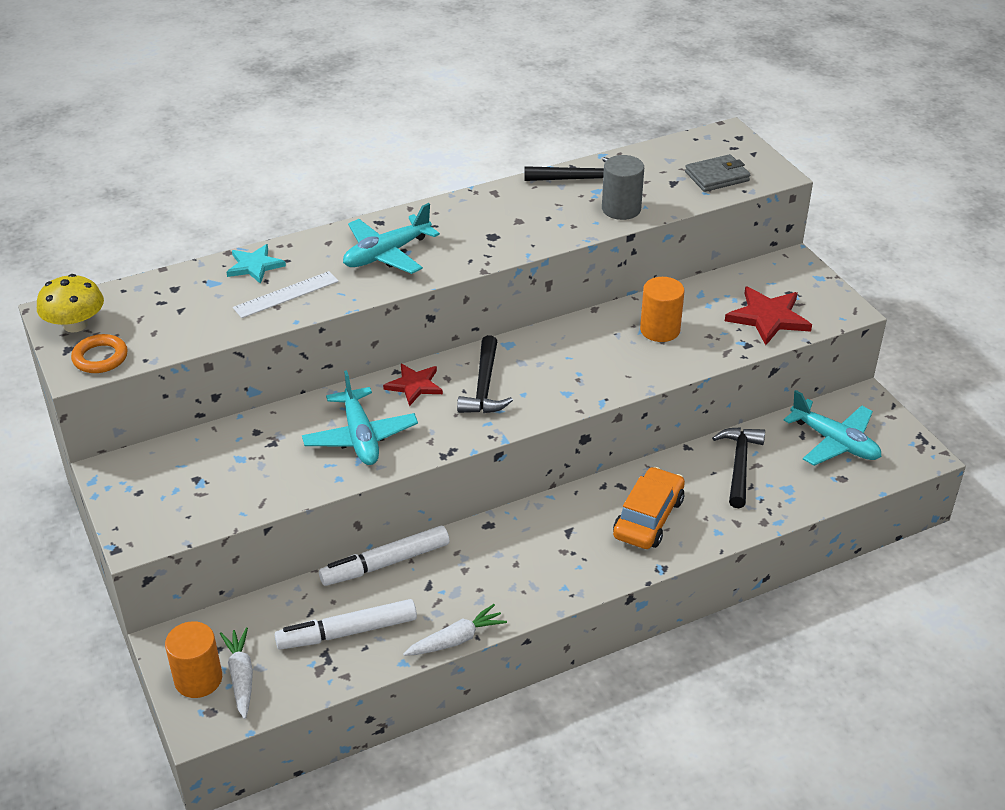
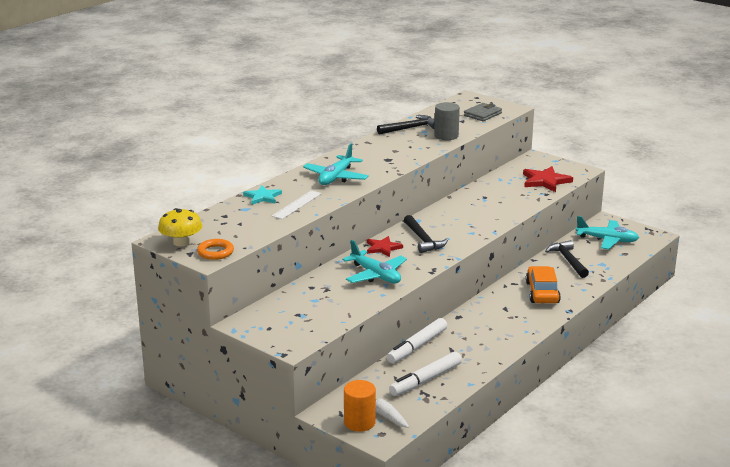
camera: 25 degrees left, 15 degrees down
(456, 639) = (490, 367): white carrot -> none
(660, 330) = (494, 197): orange cylinder -> none

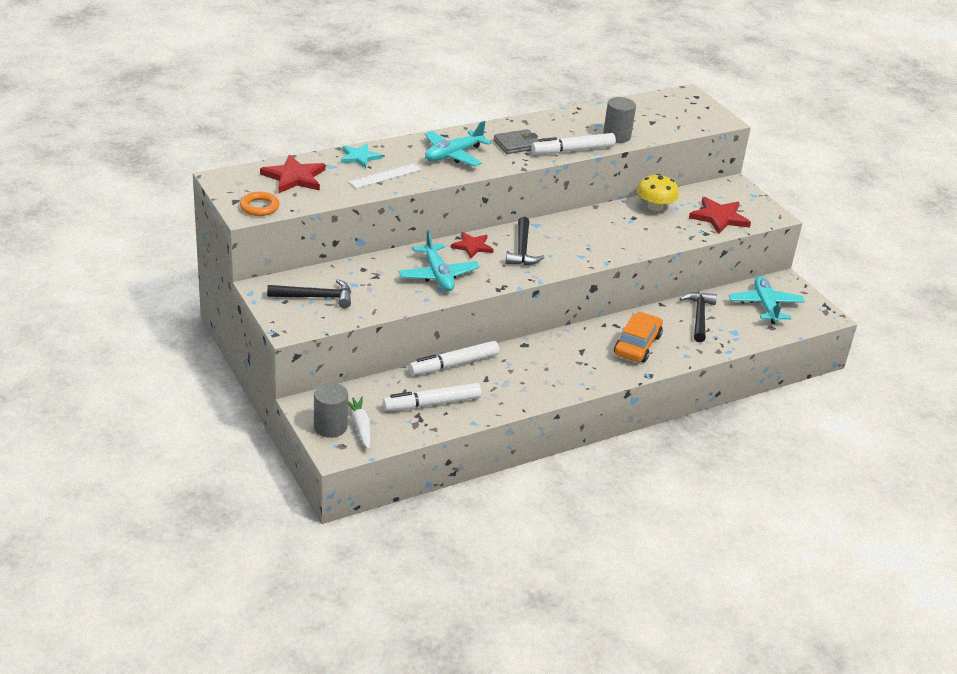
camera: 20 degrees right, 10 degrees up
(181, 242) = (237, 186): yellow mushroom -> yellow mushroom (655, 207)
(223, 224) = (294, 177): none -> red star
(359, 422) = (330, 427): orange cylinder -> grey cylinder
(410, 128) = (586, 116): black hammer -> black hammer (315, 297)
(424, 152) = (573, 150): none -> white marker
(482, 114) = (683, 120): grey wallet -> grey wallet (517, 144)
(607, 240) = (765, 305): turquoise plane -> turquoise plane turned 135 degrees counterclockwise

